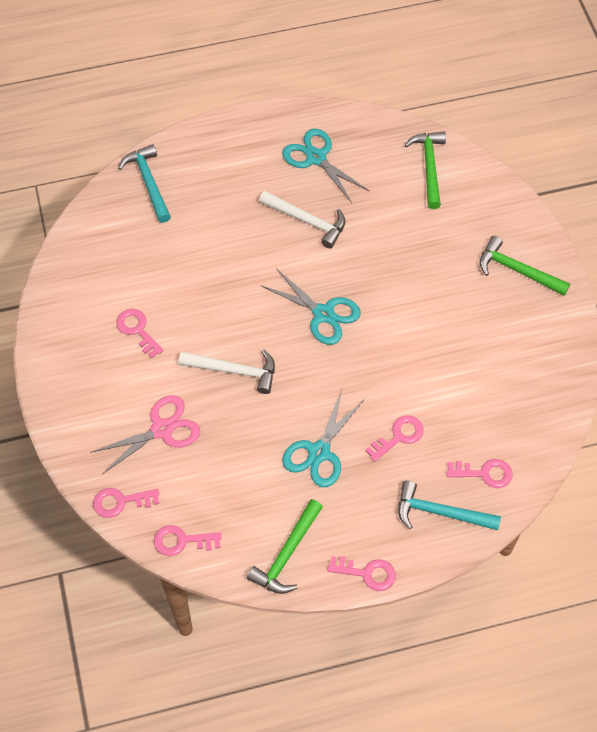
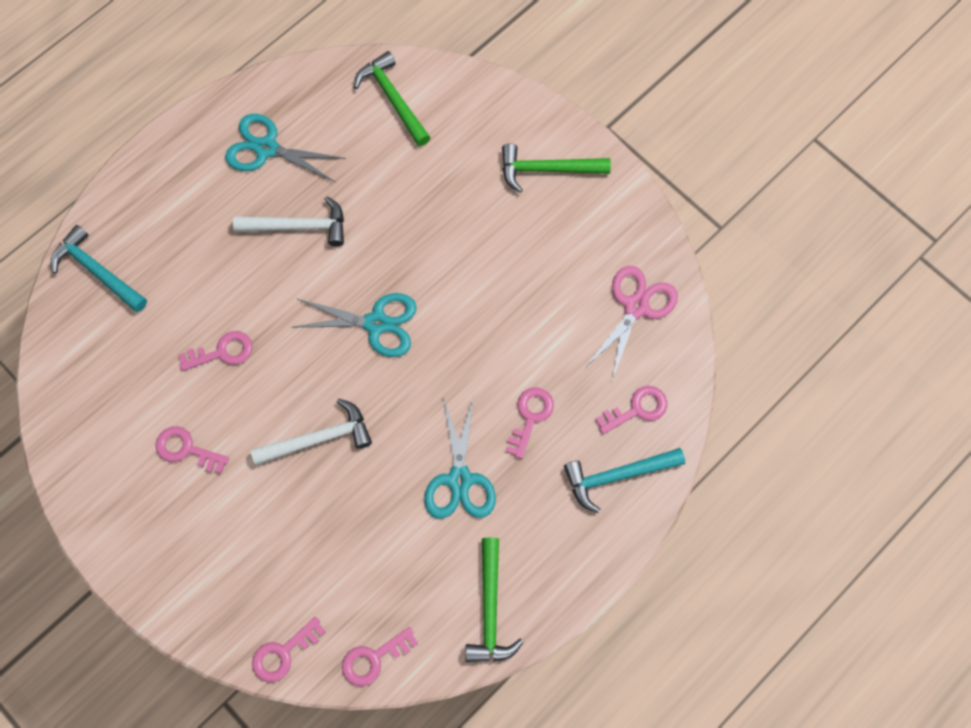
camera: 30 degrees left, 10 degrees up
(162, 429) = (280, 547): pink scissors -> pink scissors (636, 307)
(367, 573) = (582, 582): pink key -> pink key (222, 352)

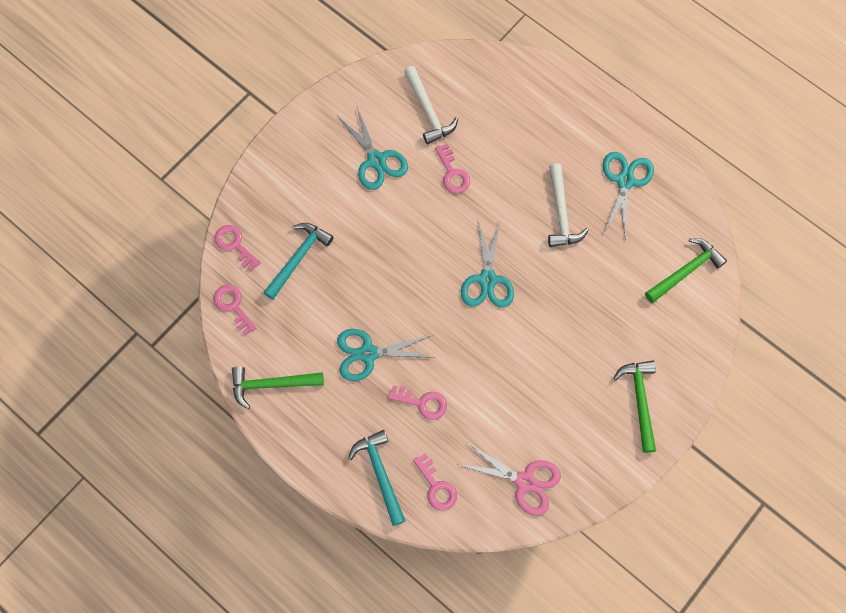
camera: 85 degrees right, 0 degrees up
(97, 271) = (506, 79): turquoise hammer -> turquoise hammer (298, 258)
(186, 449) = (376, 160): pink key -> turquoise scissors
(319, 438) = (392, 249): white hammer -> white hammer (428, 111)

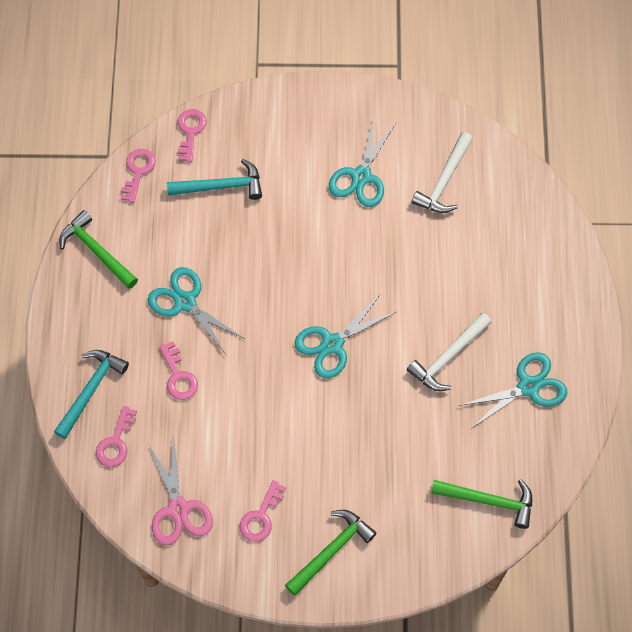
camera: 50 degrees right, 5 degrees down
(452, 173) = (404, 243): pink key -> pink key (261, 516)

